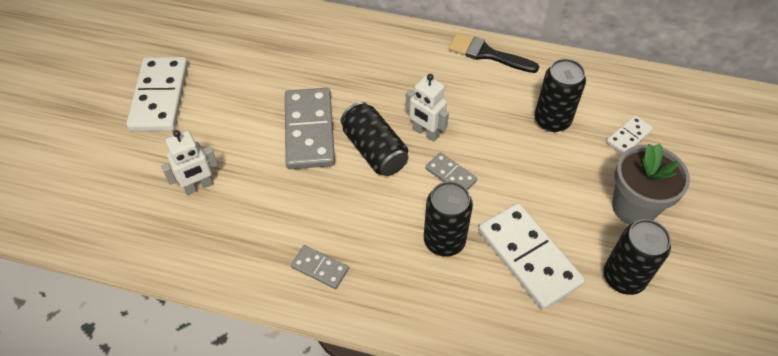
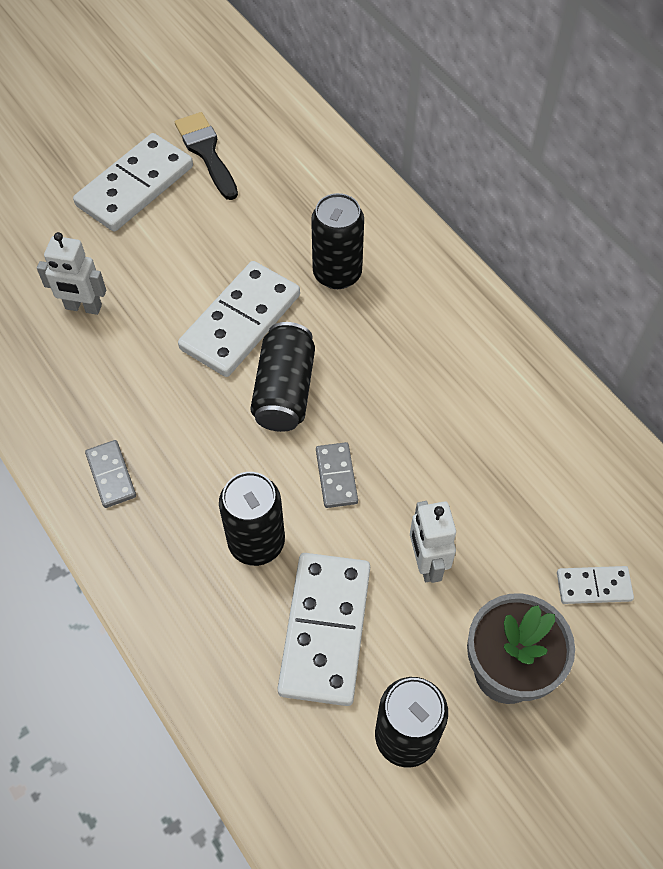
camera: 40 degrees right, 5 degrees up
(309, 131) = (240, 322): grey domino -> white domino
(425, 132) = (358, 409): white robot -> white robot (426, 563)
(487, 54) = (525, 365): black brush -> black brush (206, 152)
(552, 120) = (519, 498): black can -> black can (337, 273)

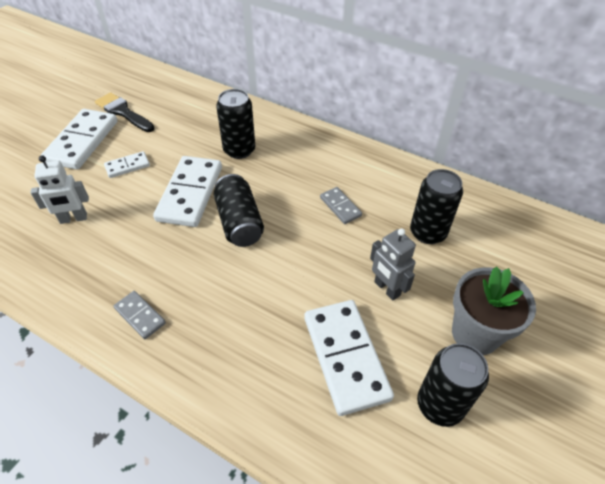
camera: 25 degrees left, 10 degrees down
(256, 542) = (268, 319): black can -> black can (428, 232)
(336, 476) = (300, 259): grey domino -> grey domino (340, 207)
(426, 563) = (386, 289): white robot -> grey robot
(593, 586) = (492, 263): white domino -> white domino (127, 166)

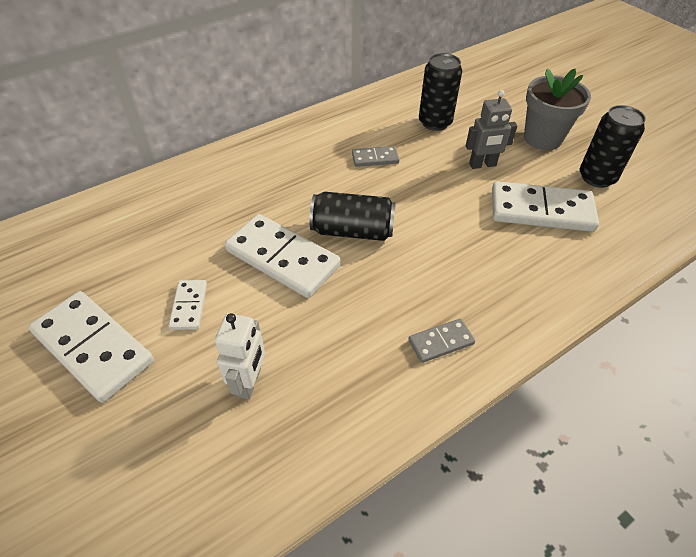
camera: 65 degrees left, 0 degrees up
(123, 112) = (69, 289): black brush -> none
(239, 150) = (241, 200): black can -> none

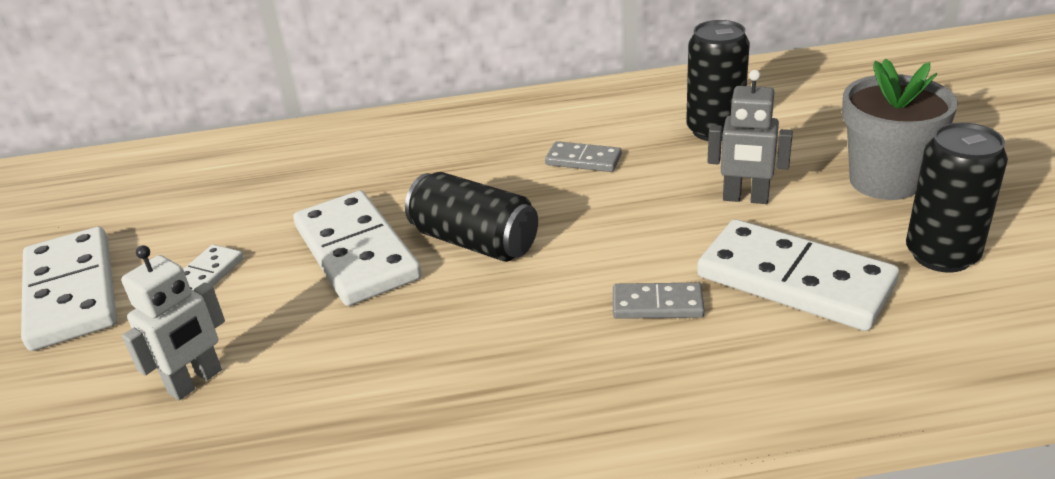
camera: 30 degrees right, 15 degrees down
(441, 342) = (478, 412): grey domino -> grey domino (657, 304)

